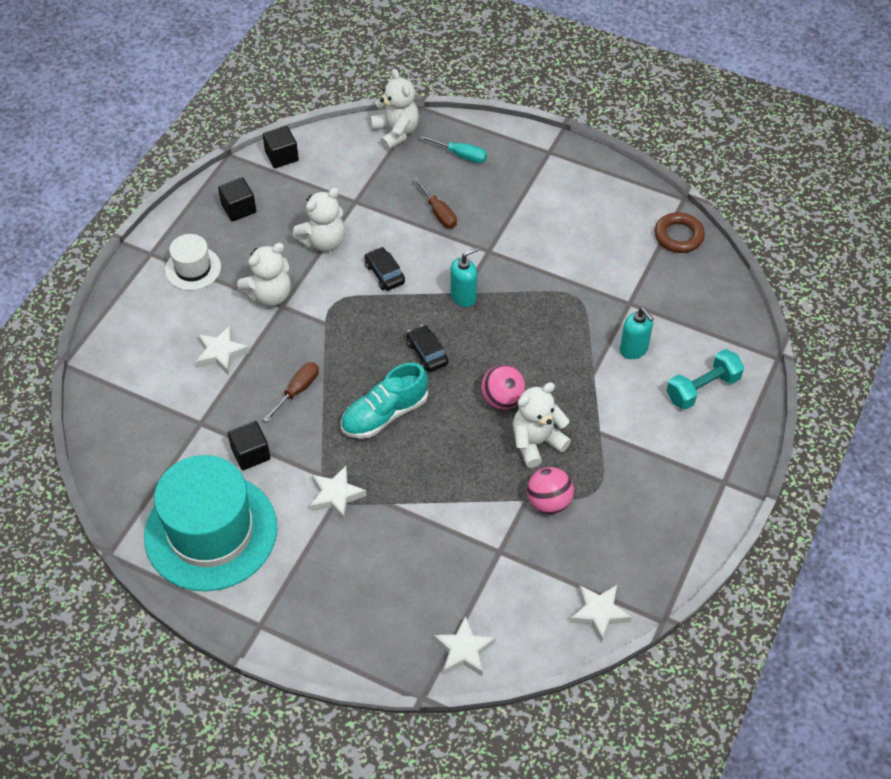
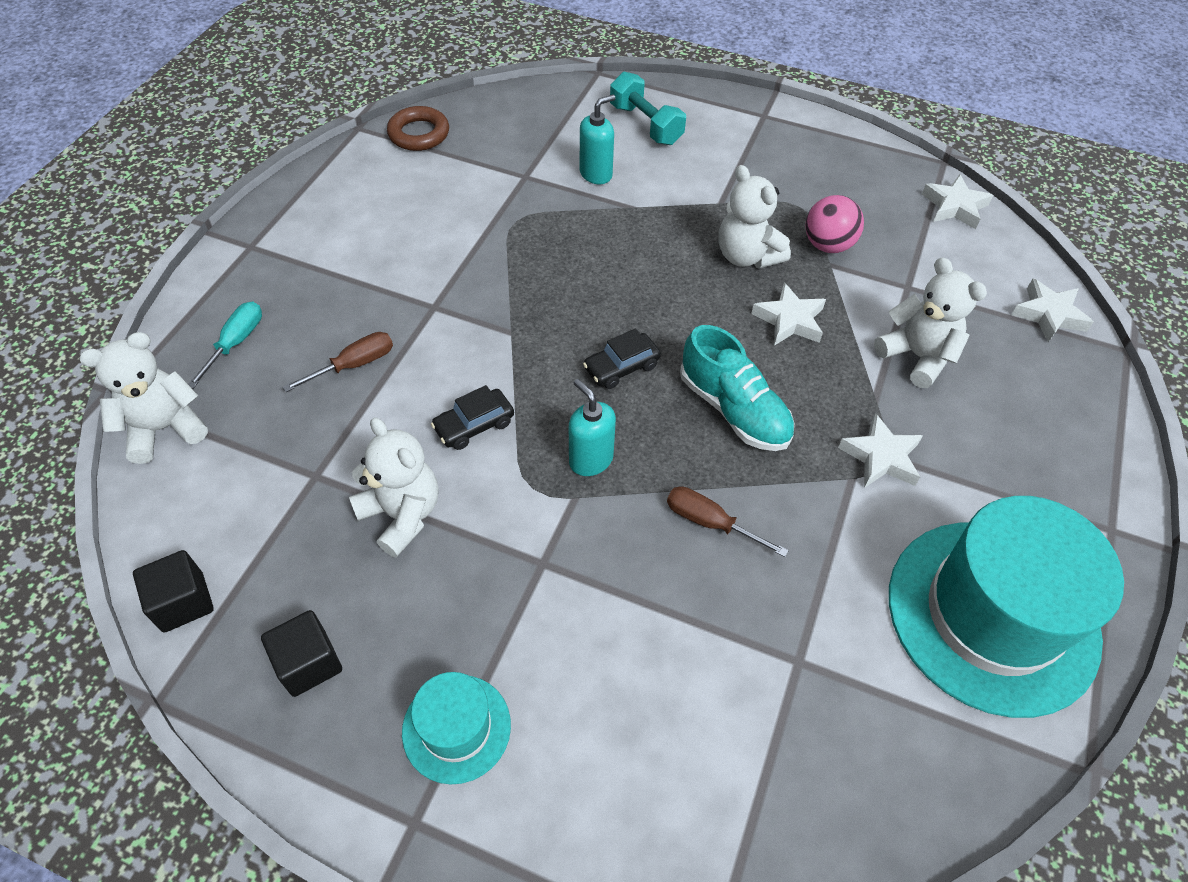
camera: 95 degrees left, 0 degrees up
(193, 268) = (456, 728): white hat -> turquoise hat
(221, 353) = (651, 648): white star -> white star (789, 320)
(250, 454) = (839, 575): black cube -> none
(269, 295) = (519, 585): white teddy bear -> white teddy bear (917, 356)
(463, 296) = (518, 331): turquoise soap dispenser -> turquoise soap dispenser (590, 459)
(502, 399) = (687, 287): pink ball -> none

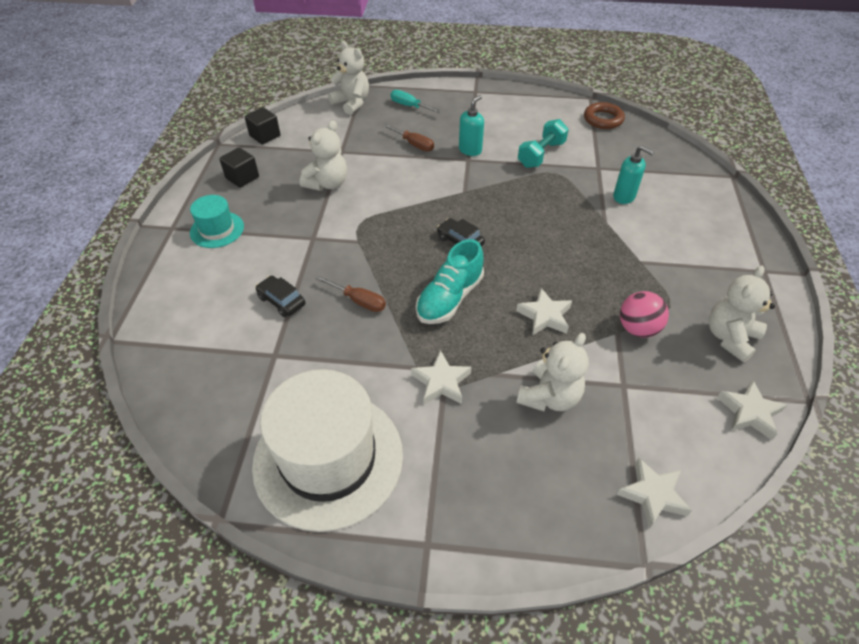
camera: 75 degrees right, 5 degrees down
(236, 343) = (410, 106): turquoise screwdriver -> turquoise screwdriver turned 150 degrees counterclockwise
(474, 425) = (392, 194): black car -> black car (281, 301)
(590, 459) = (386, 242): turquoise soap dispenser -> turquoise soap dispenser (470, 150)
(645, 124) = (695, 210): turquoise dumbbell -> turquoise dumbbell (541, 154)
(710, 523) = (358, 301): brown screwdriver -> brown screwdriver turned 105 degrees clockwise
(746, 256) = (595, 284): white teddy bear -> white teddy bear (729, 337)
(992, 615) = (328, 458): turquoise hat -> white hat

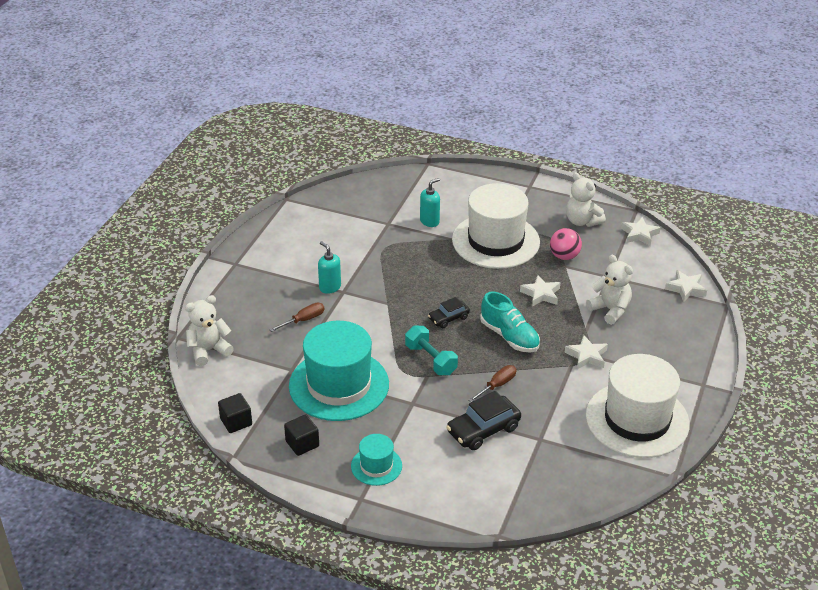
camera: 75 degrees left, 10 degrees down
(281, 301) = (483, 430): black car -> black car, size x1.65
(327, 184) = (339, 385): white teddy bear -> turquoise hat
(410, 106) = (237, 311): turquoise screwdriver -> none
(541, 154) = (356, 248): turquoise dumbbell -> turquoise dumbbell (431, 360)
(603, 119) = (322, 201): brown ring -> none
(625, 257) = (495, 241): none -> white hat

